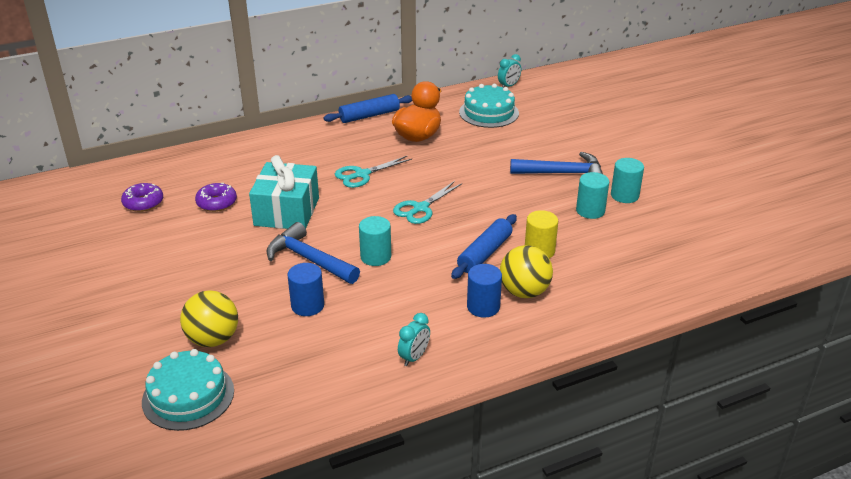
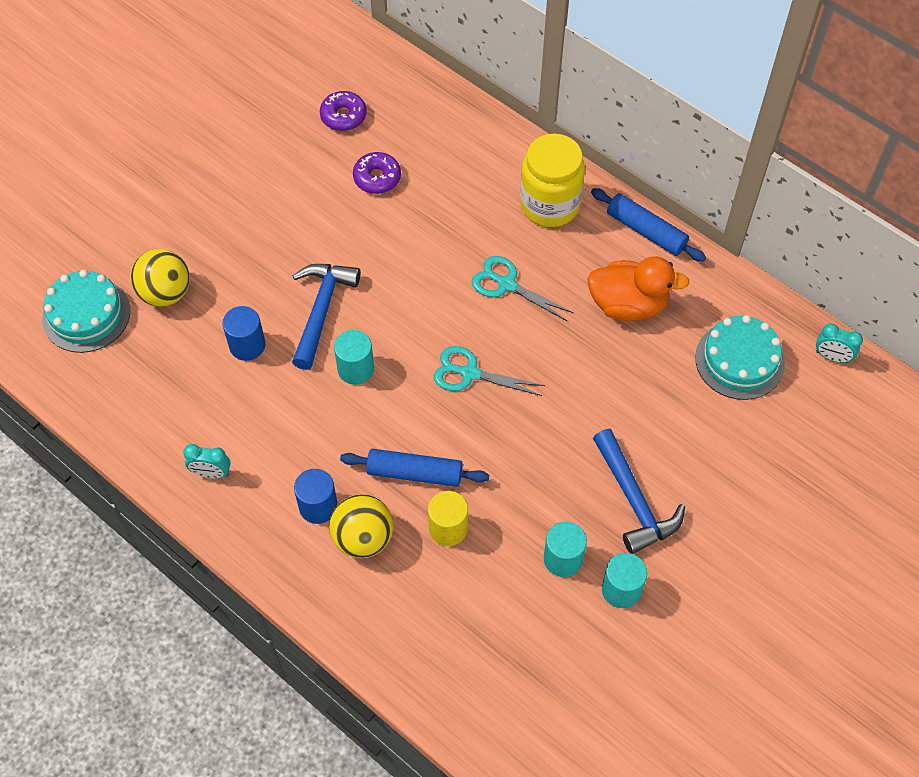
camera: 65 degrees right, 25 degrees up
(287, 211) = (395, 248): turquoise gift -> none
(315, 142) = (549, 205): none -> yellow jar

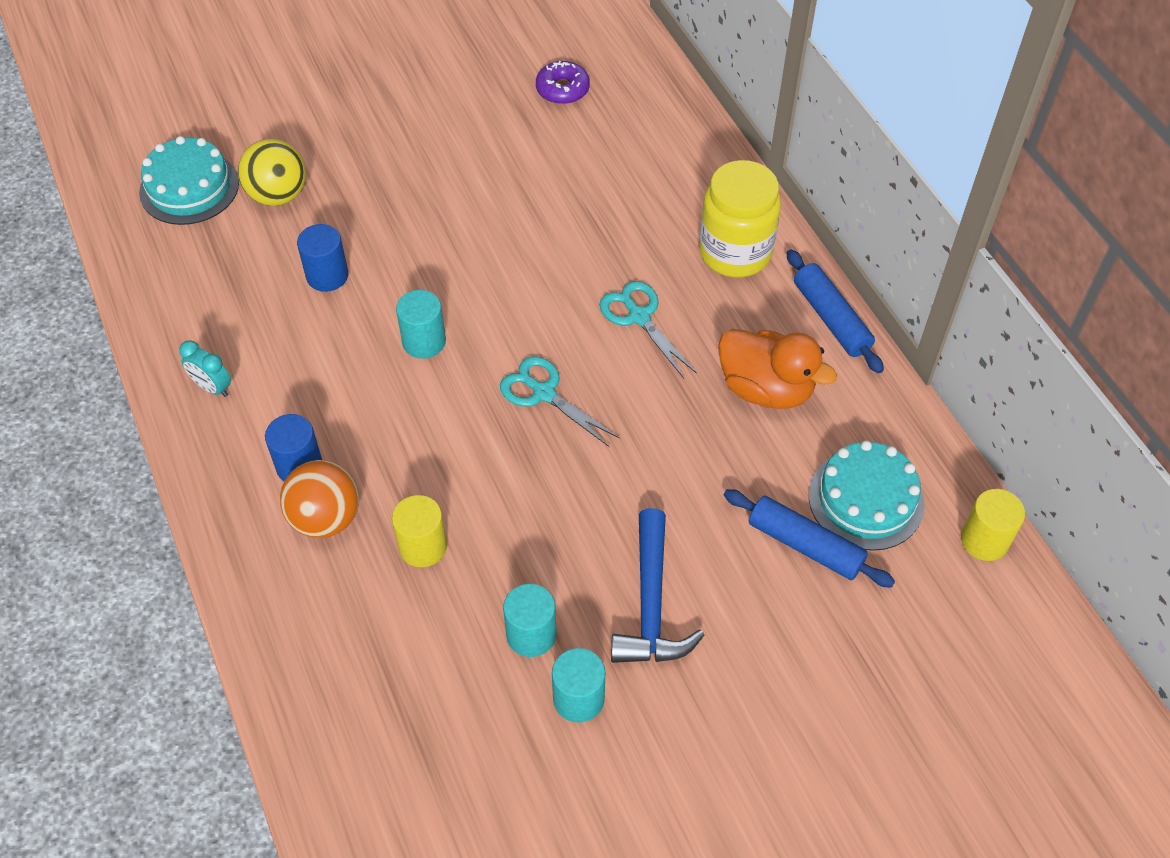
camera: 25 degrees right, 5 degrees down
(321, 310) = (424, 269): blue hammer -> none
(363, 538) = (326, 518): yellow ball -> orange ball
(377, 178) = (561, 161): purple donut -> none
(414, 473) = (422, 473): blue rolling pin -> blue rolling pin (805, 545)
(832, 357) = (984, 540): turquoise clock -> yellow cylinder

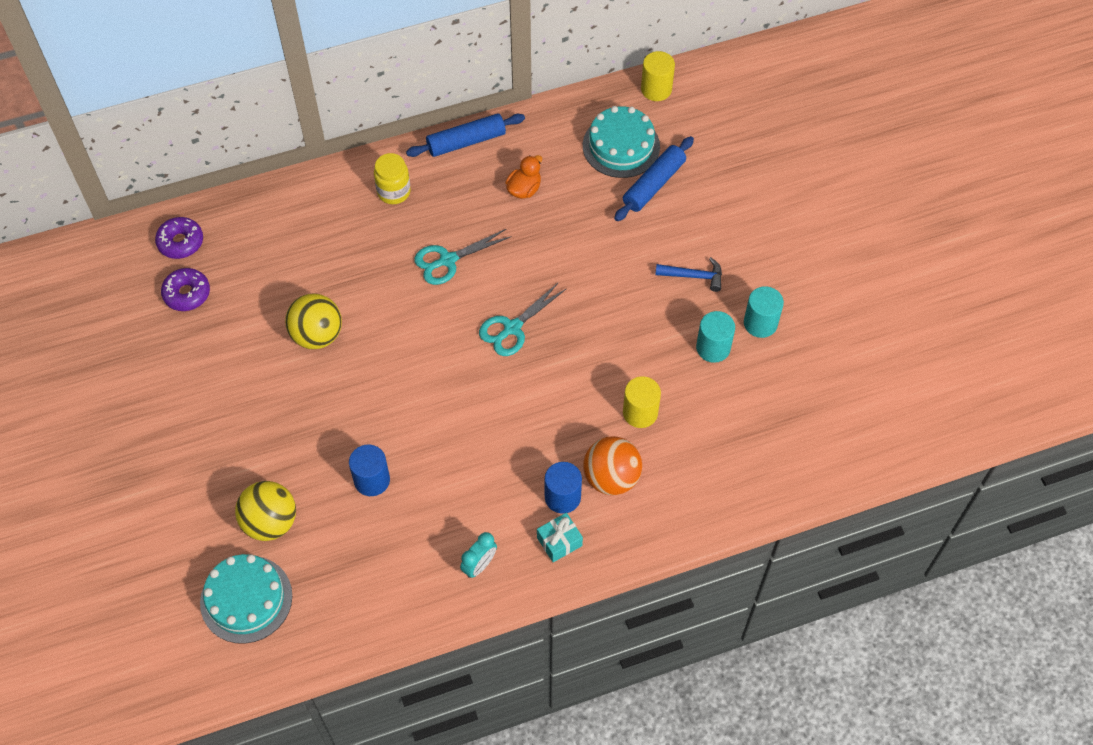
camera: 85 degrees left, 5 degrees up
(238, 466) = (559, 541): none -> turquoise gift
(424, 341) = (452, 408): turquoise cylinder -> none
(518, 205) = (317, 335): none -> yellow ball
(630, 75) = (180, 242): none -> purple donut
(651, 605) = (694, 276): blue hammer -> blue hammer, size x0.59
(735, 252) = (394, 192): yellow jar -> yellow jar, size x0.59
(766, 389) = (524, 189): orange duck -> orange duck, size x0.56

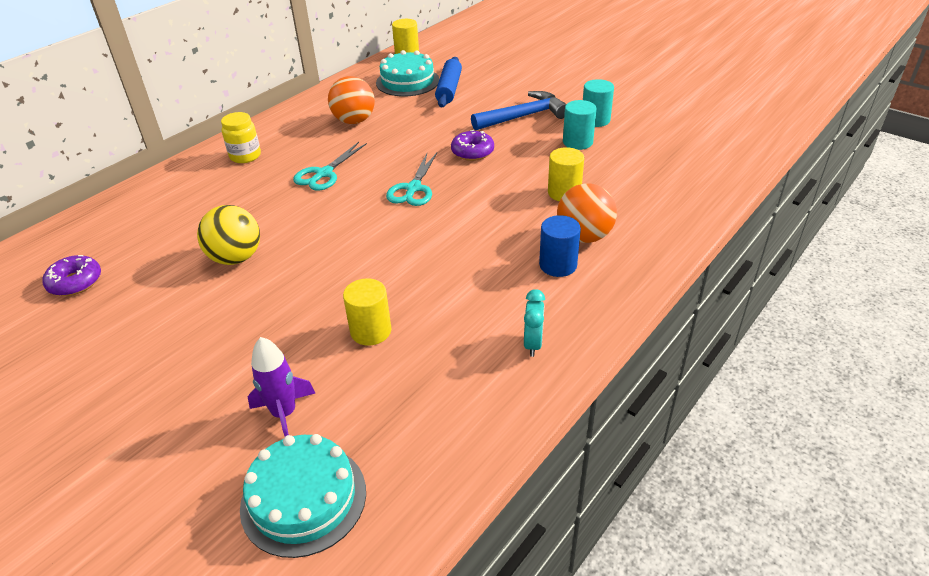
camera: 30 degrees left, 20 degrees down
(180, 242) = (49, 252): purple donut -> purple donut (472, 152)
(270, 522) = (284, 414): yellow ball -> purple rocket
(372, 480) = (371, 331): blue cylinder -> yellow cylinder
(466, 141) = (286, 115): blue rolling pin -> none
(524, 189) = (354, 121): orange duck -> orange ball
(559, 541) = (586, 294): turquoise gift -> none
(694, 276) = (524, 116): blue hammer -> blue hammer, size x1.68

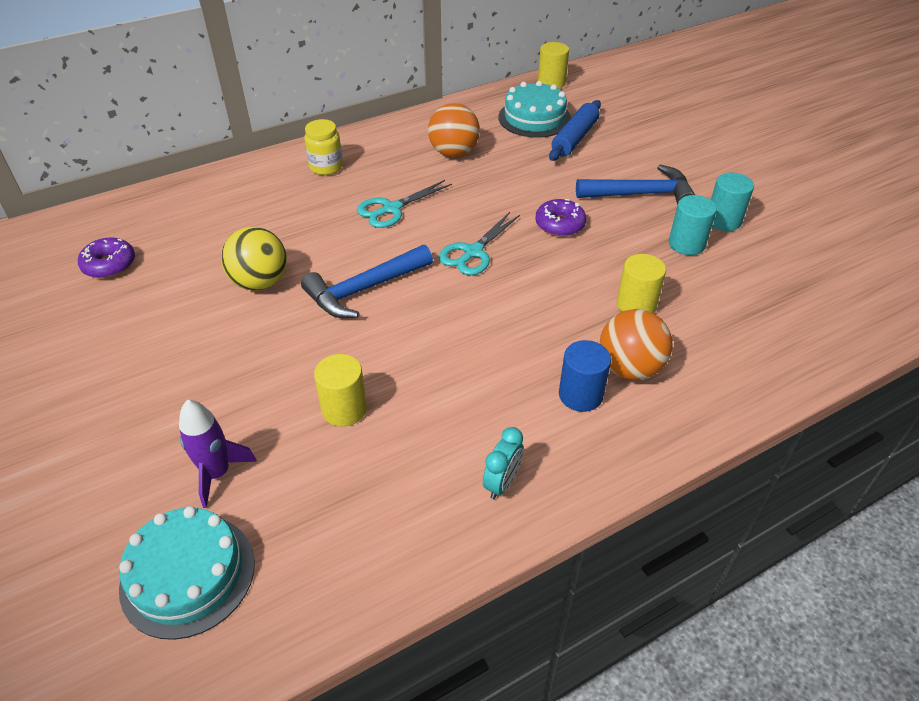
camera: 20 degrees right, 5 degrees up
(335, 239) = (364, 290): none -> blue hammer

